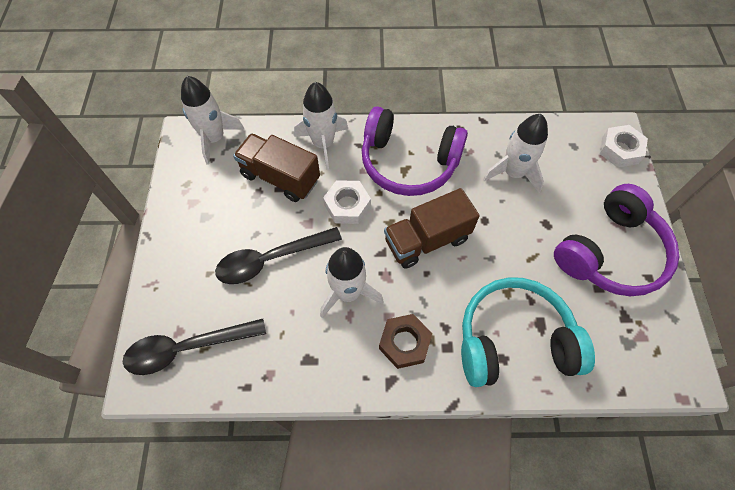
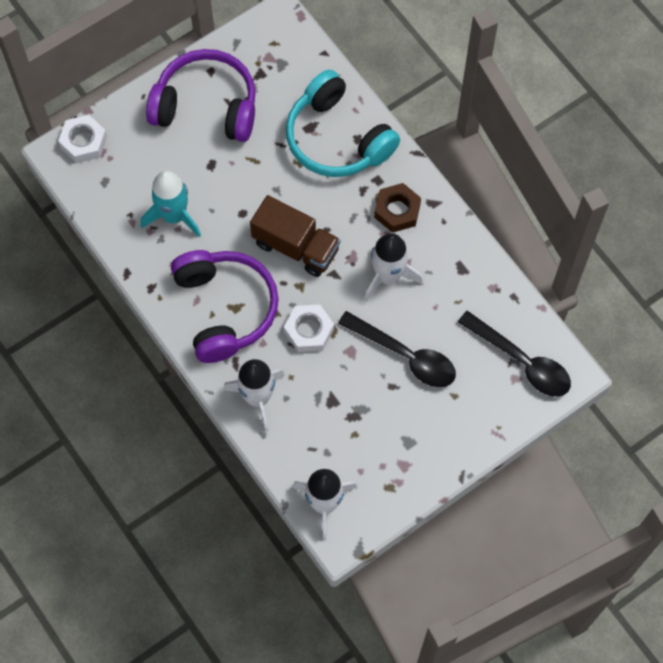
camera: 125 degrees left, 5 degrees up
(280, 177) = (322, 408): brown truck -> none
(513, 173) = (174, 216): white rocket -> turquoise rocket

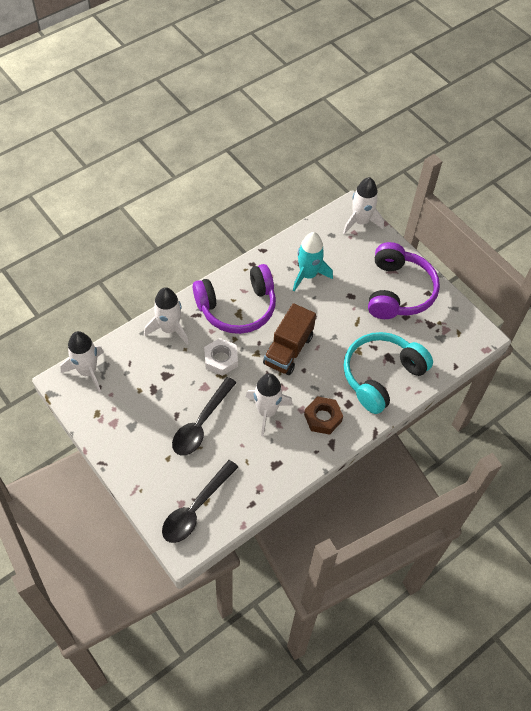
camera: 85 degrees right, 10 degrees down
(83, 142) = (360, 222): white nut -> white rocket

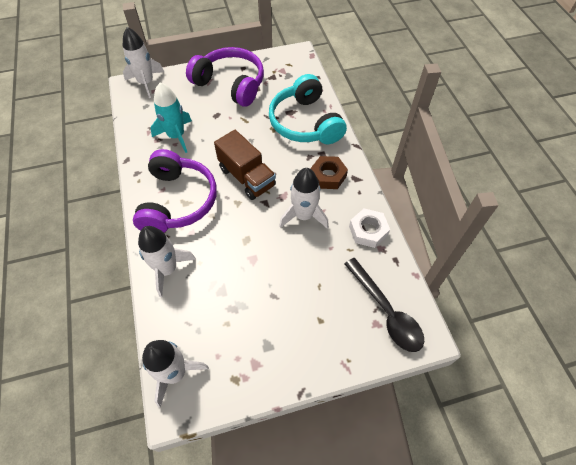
camera: 65 degrees left, 0 degrees up
(201, 424) = (293, 276): black spoon -> none
(221, 359) = (229, 234): white nut -> white nut (368, 231)

